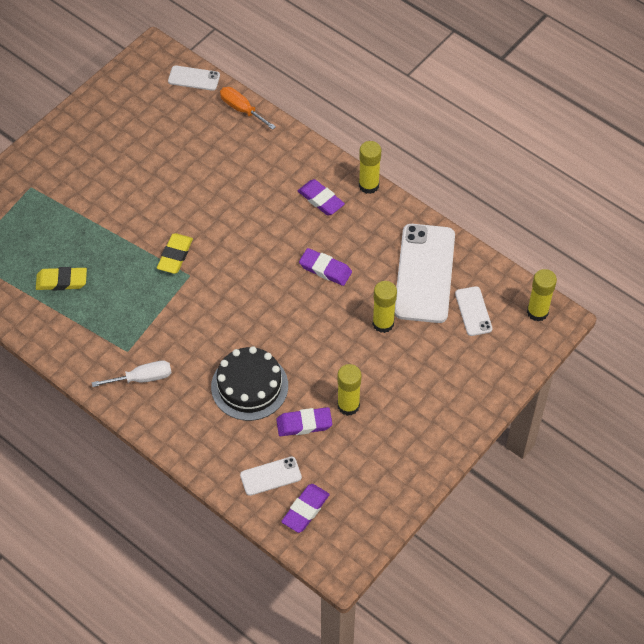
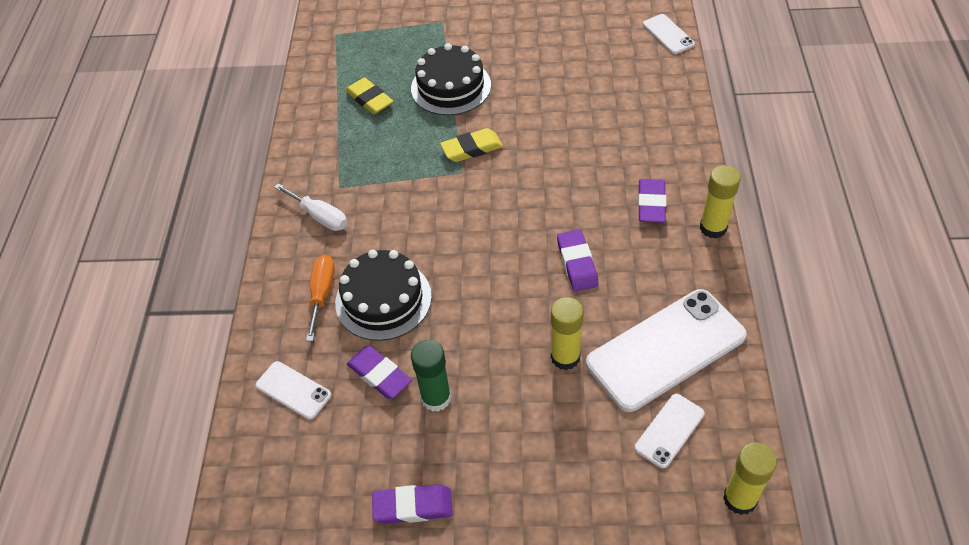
camera: 55 degrees right, 5 degrees down
(104, 227) = (451, 87): none -> black cake
(241, 109) = (677, 83): orange screwdriver -> orange screwdriver (322, 294)
(305, 510) = (276, 450): purple eraser -> purple eraser (413, 506)
(348, 405) = (436, 398): yellow glue stick -> green glue stick

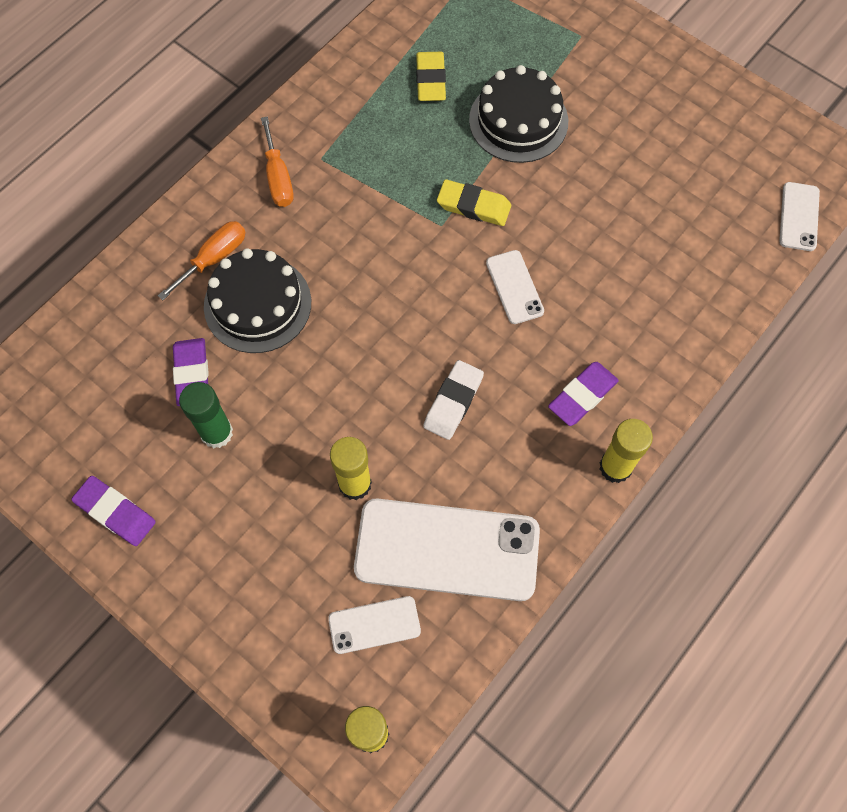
camera: 35 degrees right, 15 degrees up
(293, 390) = (116, 333): white phone -> white phone (514, 287)
(320, 216) = (278, 178): white screwdriver -> orange screwdriver
(577, 263) = (453, 402): purple eraser -> white eraser

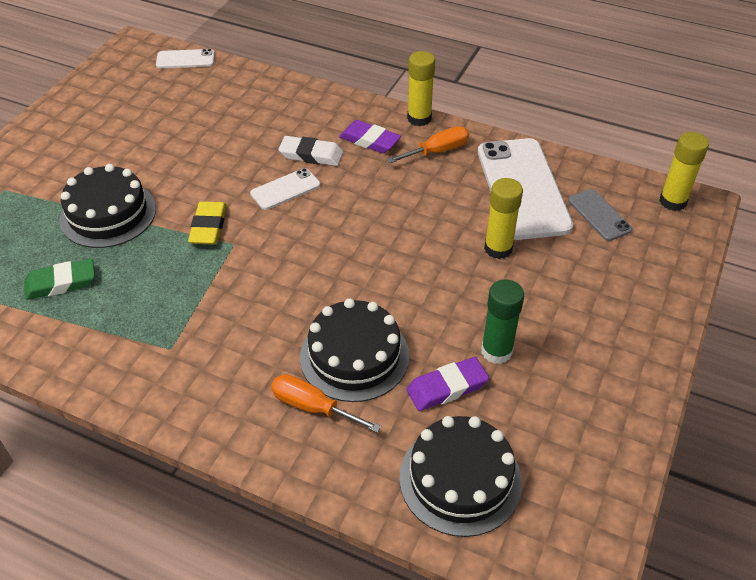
camera: 105 degrees left, 20 degrees down
(96, 356) = (460, 479): none -> black cake
(115, 512) = (607, 406): purple eraser -> none
(278, 178) = (200, 378): orange screwdriver -> orange screwdriver (437, 151)
(374, 625) = (599, 215): white phone -> grey phone
(431, 80) = (61, 283): yellow eraser -> green eraser
(453, 402) = (402, 206): white eraser -> white eraser (311, 155)

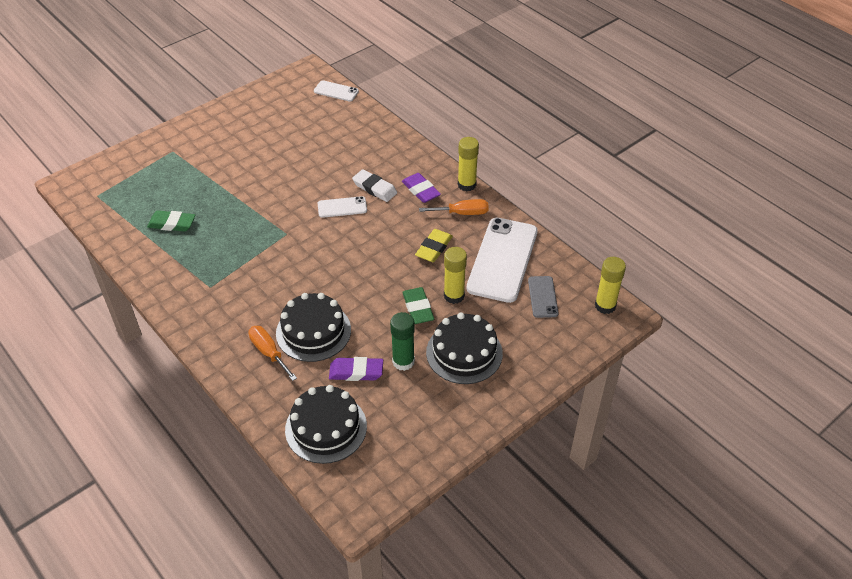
camera: 25 degrees right, 0 degrees up
(108, 214) = (223, 188): black cake -> black cake (464, 353)
(209, 227) = (278, 217): yellow eraser -> yellow eraser (434, 248)
(466, 278) = (418, 308): none -> green eraser

